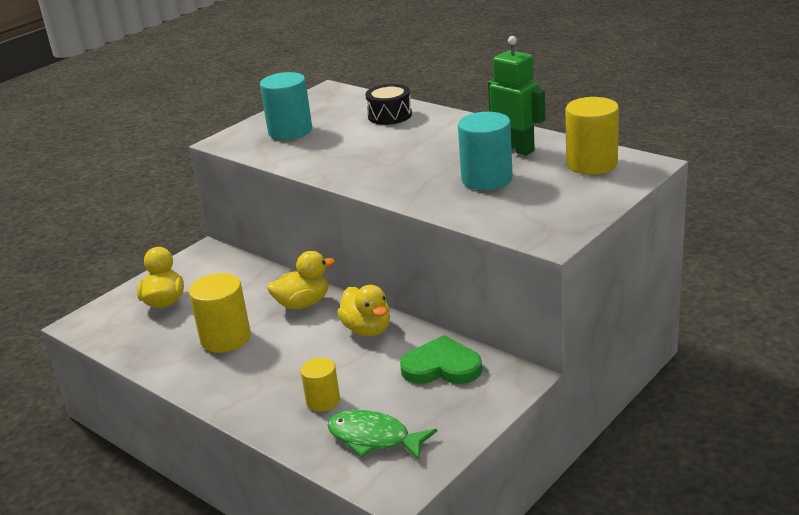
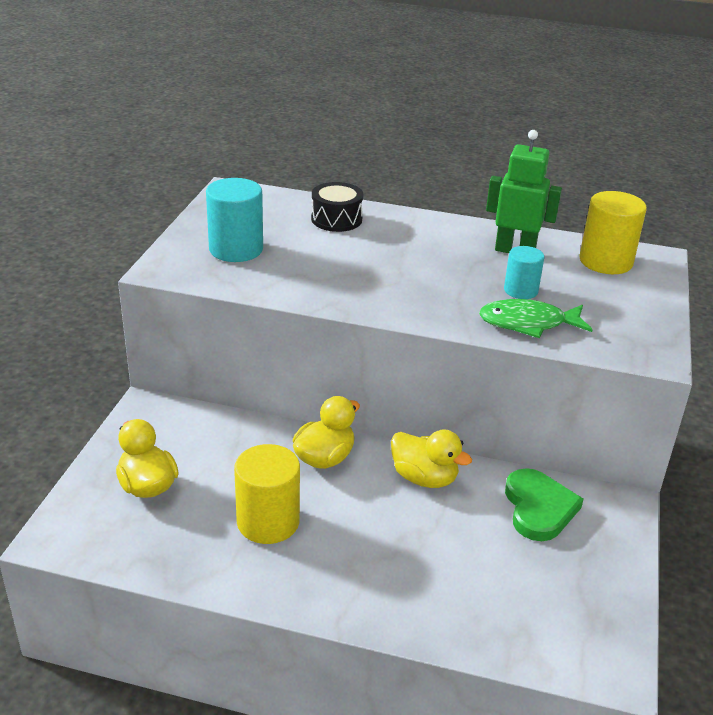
camera: 30 degrees left, 5 degrees up
(323, 401) = (449, 579): yellow cylinder -> none
(374, 438) = (542, 613): green fish -> green fish (528, 323)
(442, 366) = (539, 508): green heart -> green heart turned 105 degrees clockwise
(487, 179) = (520, 290): turquoise cylinder -> turquoise cylinder, size x0.61

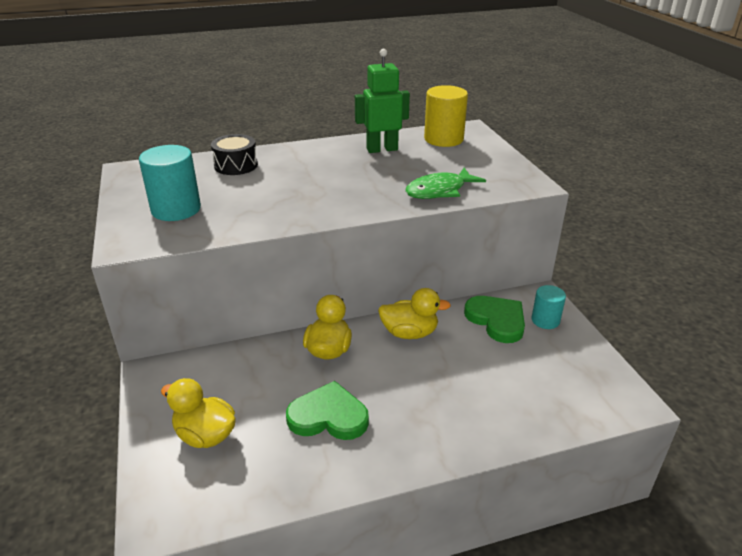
camera: 30 degrees left, 0 degrees up
(268, 522) = (328, 416): yellow cylinder -> green heart
(520, 290) = (412, 172): turquoise cylinder -> turquoise cylinder (545, 320)

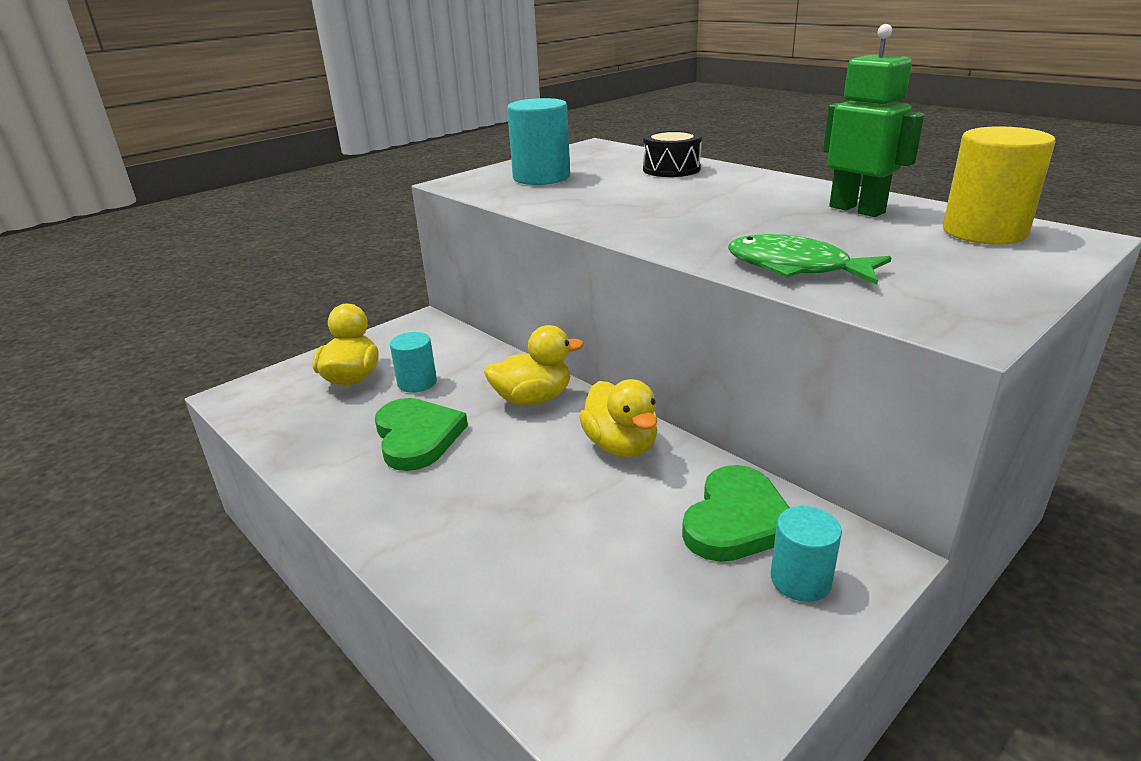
camera: 65 degrees right, 5 degrees down
(252, 399) = (417, 383): none -> turquoise cylinder

